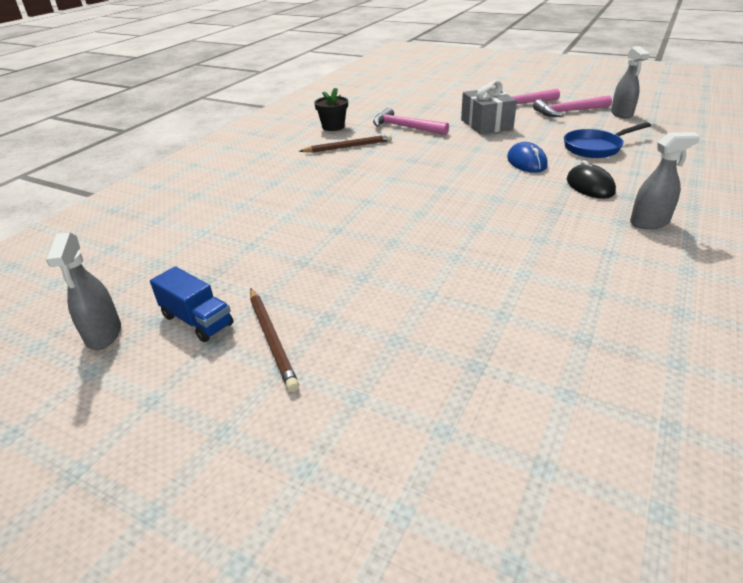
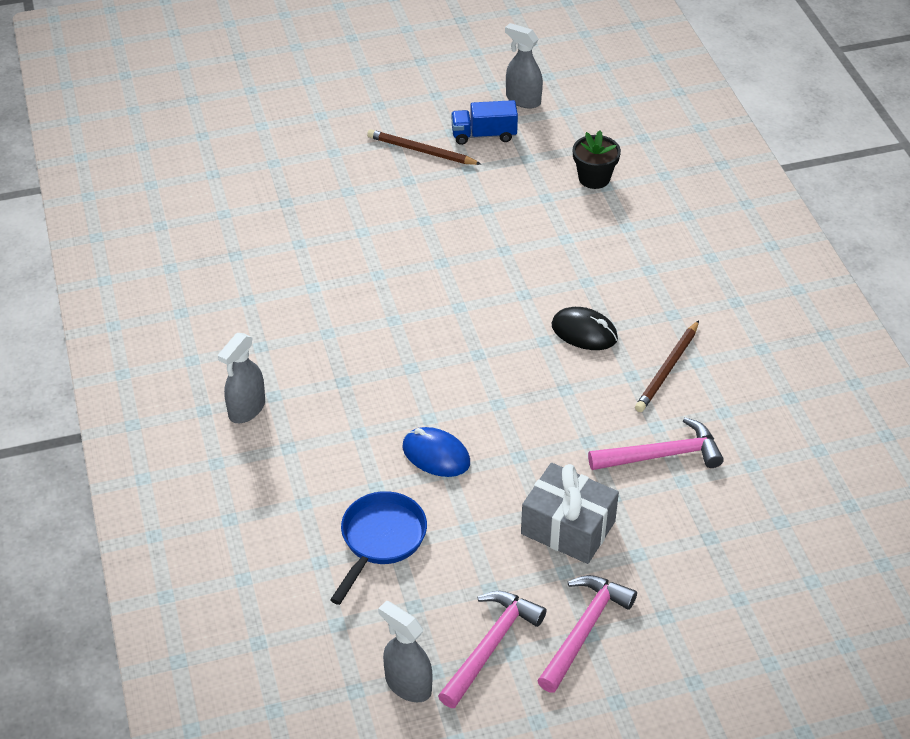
camera: 135 degrees right, 10 degrees up
(333, 127) = (751, 402): black flower pot -> black flower pot (594, 178)
(590, 186) = (335, 443): black mouse -> black mouse (584, 332)

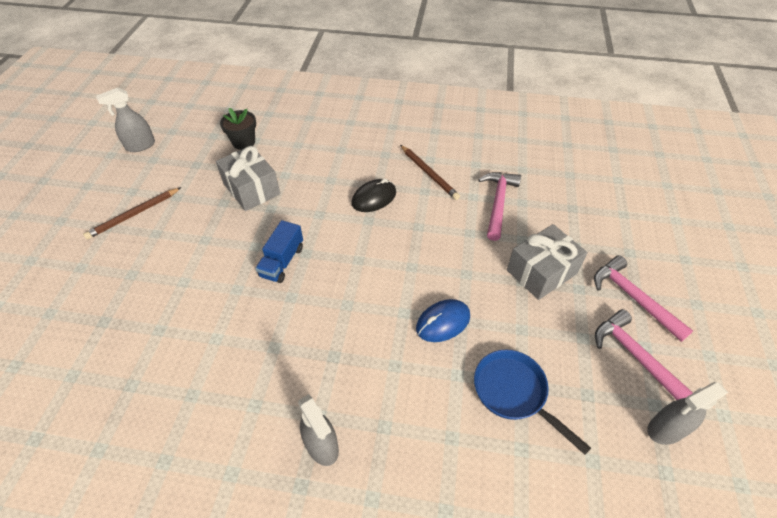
camera: 65 degrees left, 5 degrees up
(484, 135) = (153, 176): blue truck -> blue truck (282, 262)
(522, 221) = (251, 189): none -> grey gift

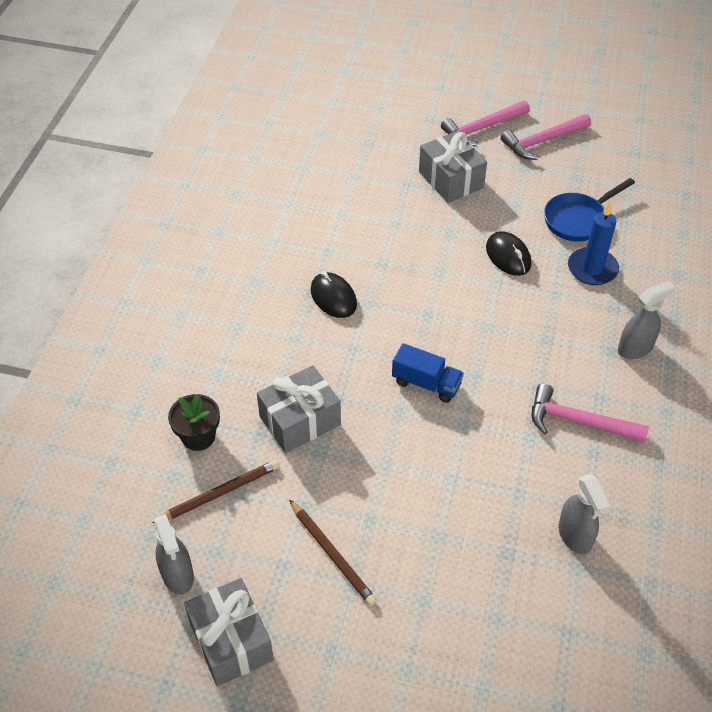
camera: 85 degrees left, 0 degrees up
(86, 173) = (231, 641): none -> grey gift
(429, 173) = (298, 245): brown pencil -> brown pencil (219, 493)
(437, 405) = (592, 269): none -> blue candle
(443, 322) = (508, 256): blue mouse -> black mouse
(498, 203) = (355, 195): pink hammer -> pink hammer (578, 422)
(666, 429) = (603, 142): grey spray bottle -> grey spray bottle (575, 536)

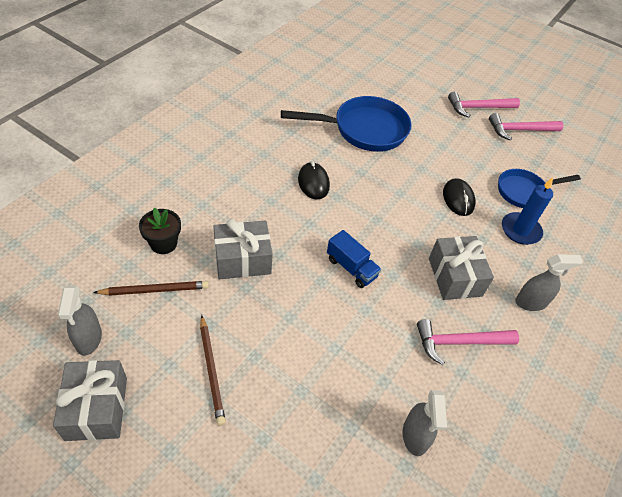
camera: 15 degrees right, 0 degrees up
(360, 207) = (364, 130): none -> blue pan
(451, 179) = (439, 133): grey gift -> grey gift (455, 277)
(578, 422) = (459, 342): pink hammer -> pink hammer turned 45 degrees counterclockwise

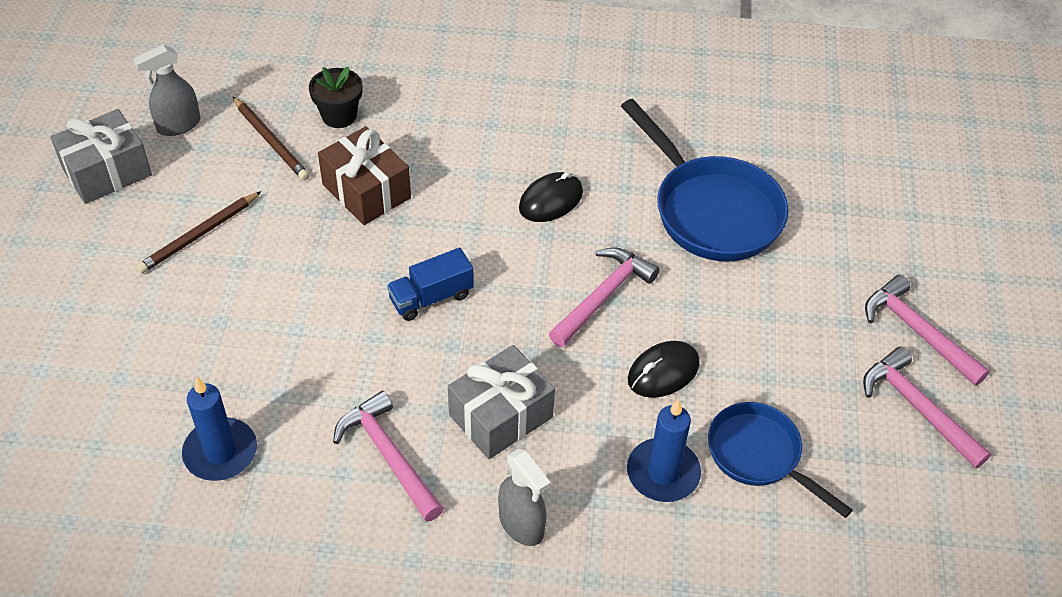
camera: 65 degrees right, 0 degrees up
(242, 259) = (366, 191): grey gift -> brown gift
(351, 268) = (431, 297): blue truck -> blue truck turned 45 degrees clockwise
(396, 196) = (603, 296): none -> pink hammer
(415, 436) = (220, 452): grey spray bottle -> blue candle

